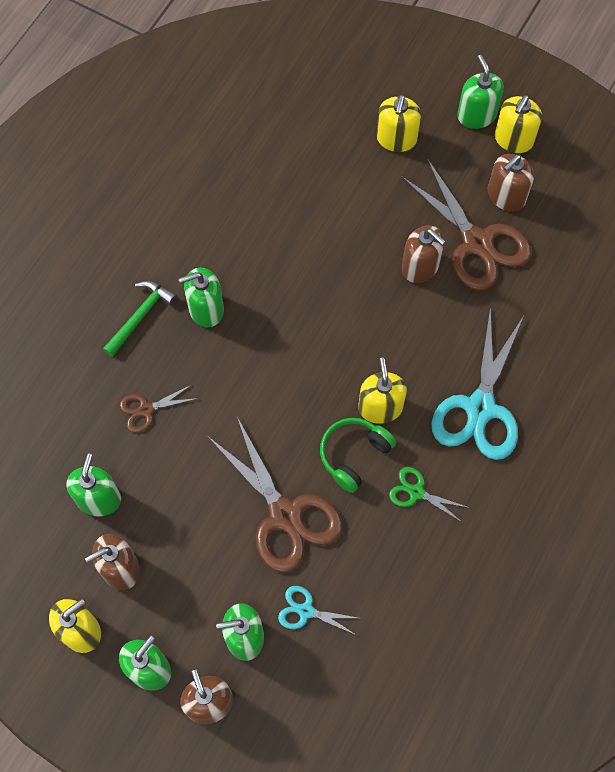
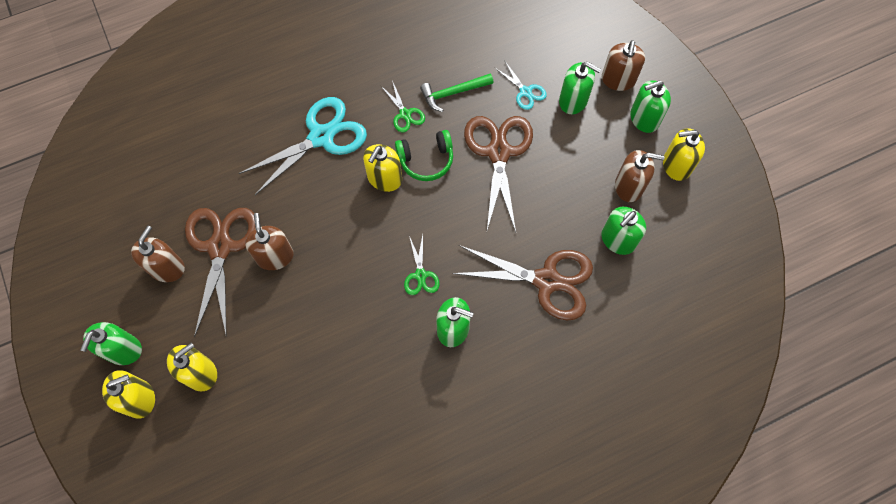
camera: 145 degrees left, 0 degrees up
(140, 316) = (506, 356): green hammer -> green hammer (453, 93)
(146, 410) = (547, 280): brown scissors -> brown scissors, size x2.09
(271, 336) = (420, 275): none -> green scissors
(506, 196) = (167, 268): brown soap dispenser -> brown soap dispenser turned 60 degrees counterclockwise
(513, 139) = (117, 309): yellow soap dispenser -> yellow soap dispenser (139, 399)

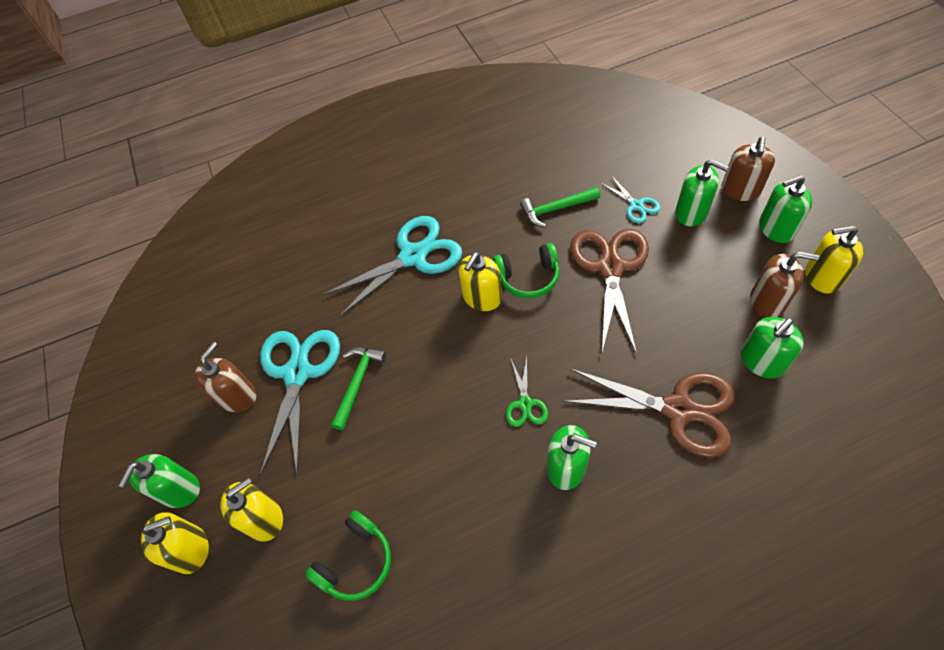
camera: 10 degrees right, 10 degrees down
(220, 246) = (297, 373): brown scissors -> turquoise scissors
(275, 256) = (357, 383): brown soap dispenser -> green hammer
(280, 406) = (356, 562): none -> green headphones
(405, 114) = (504, 231): green scissors -> none

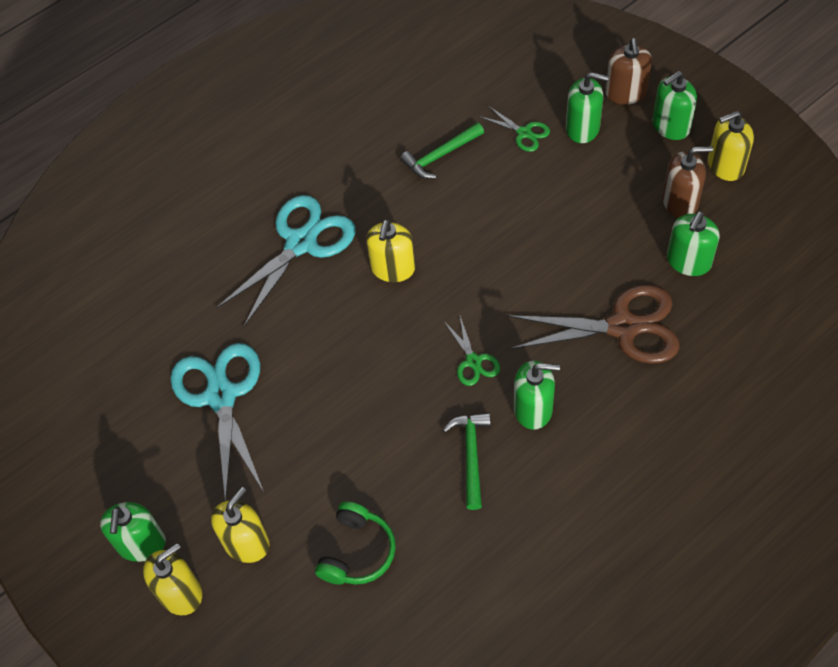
camera: 20 degrees left, 0 degrees up
(237, 396) = (163, 437): brown soap dispenser -> none
(357, 383) = (291, 388): green hammer -> green hammer (471, 455)
(528, 277) = (435, 235): green headphones -> none
(610, 267) = (516, 205): brown scissors -> none
(636, 205) = (524, 133): turquoise scissors -> green scissors

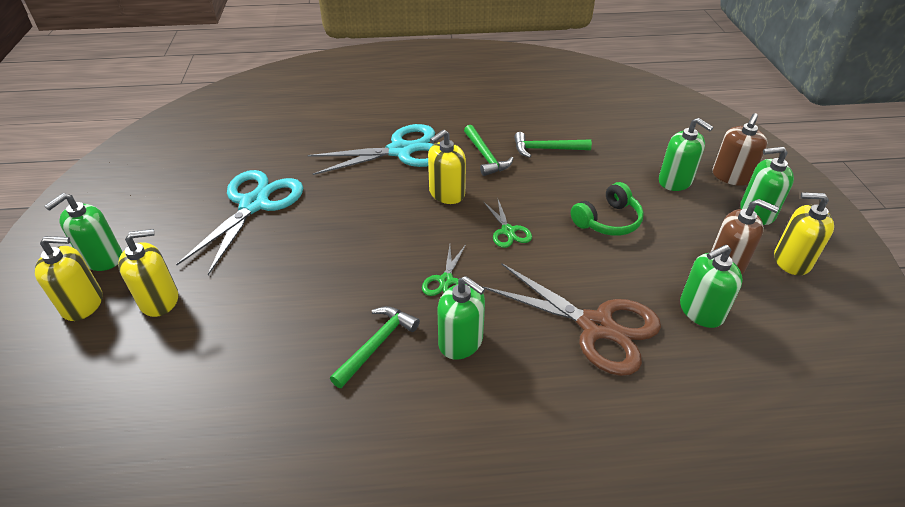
camera: 30 degrees right, 15 degrees down
(357, 552) = (219, 357): green headphones -> green headphones (608, 221)
(390, 200) = (485, 156): none -> green hammer
(524, 133) = (623, 164): green scissors -> green scissors (508, 231)

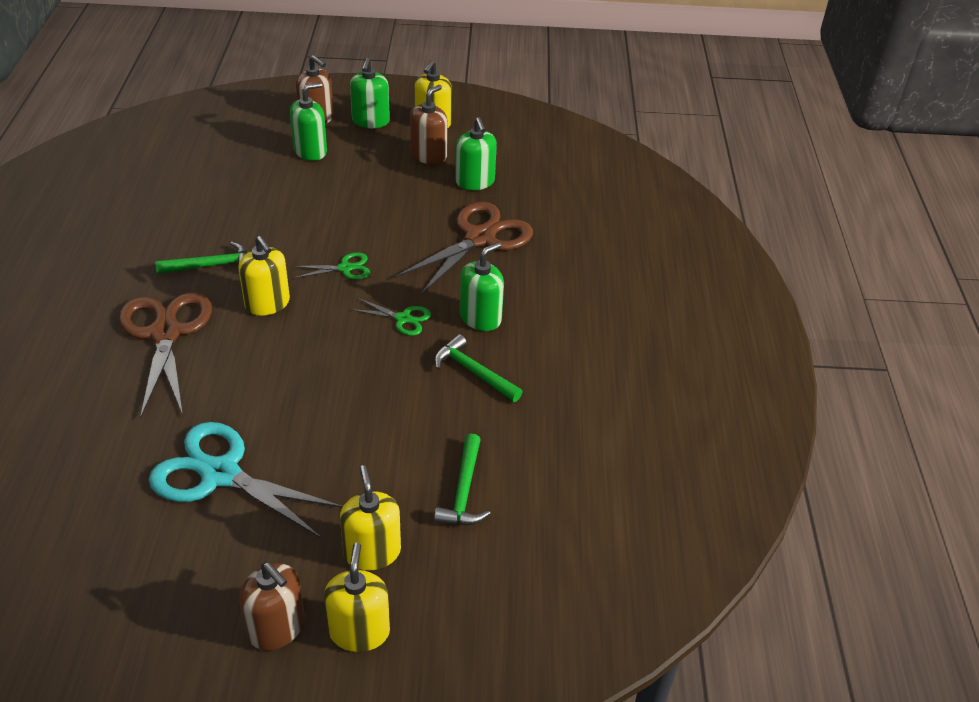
camera: 85 degrees left, 0 degrees up
(103, 258) = (277, 627): green soap dispenser -> brown soap dispenser
(401, 150) = (165, 333): turquoise scissors -> brown scissors
(546, 149) = (219, 219): green hammer -> green hammer (464, 491)
(608, 221) = (352, 203): green headphones -> none

